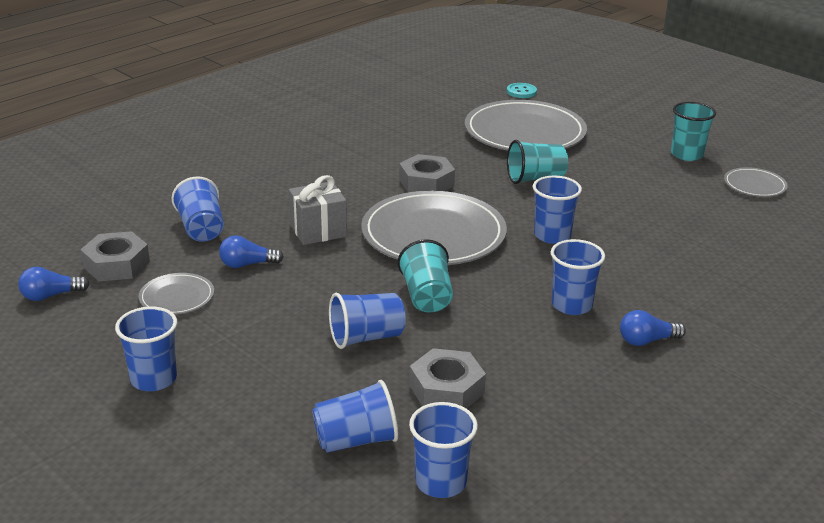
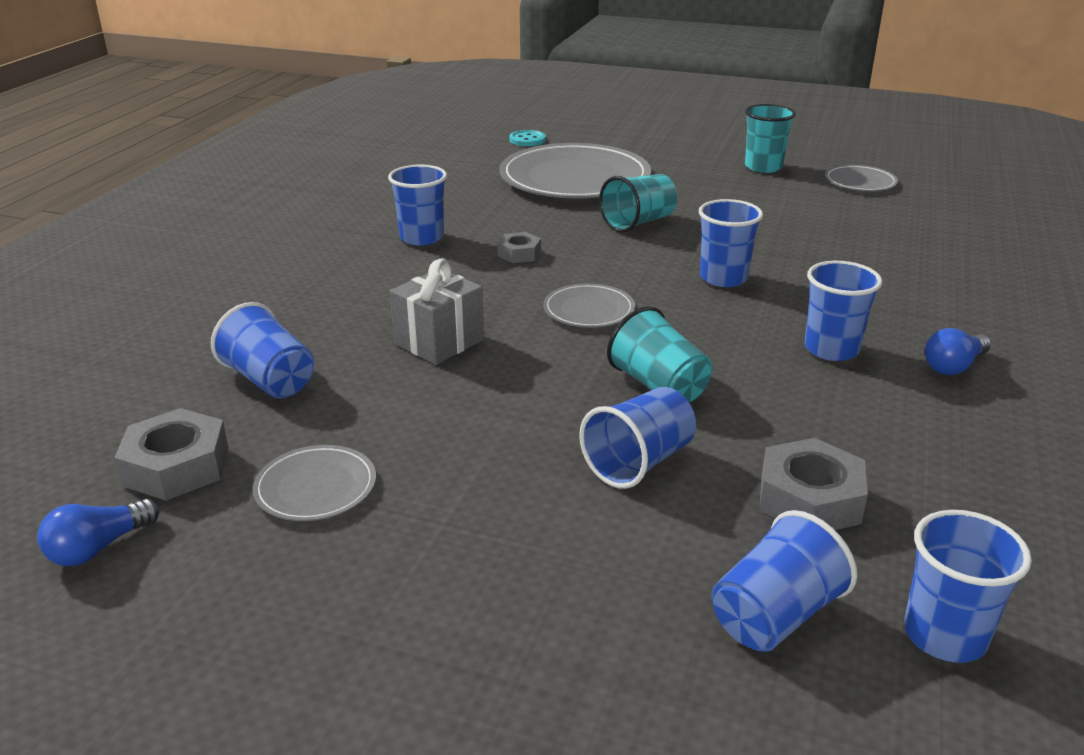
camera: 25 degrees left, 0 degrees up
(153, 379) = (388, 629): blue cup -> blue cup (422, 237)
(247, 264) = (381, 411): blue light bulb -> none
(426, 182) = (519, 254): grey nut -> grey nut, size x0.59
(433, 234) = (589, 310): grey plate -> grey plate, size x0.46

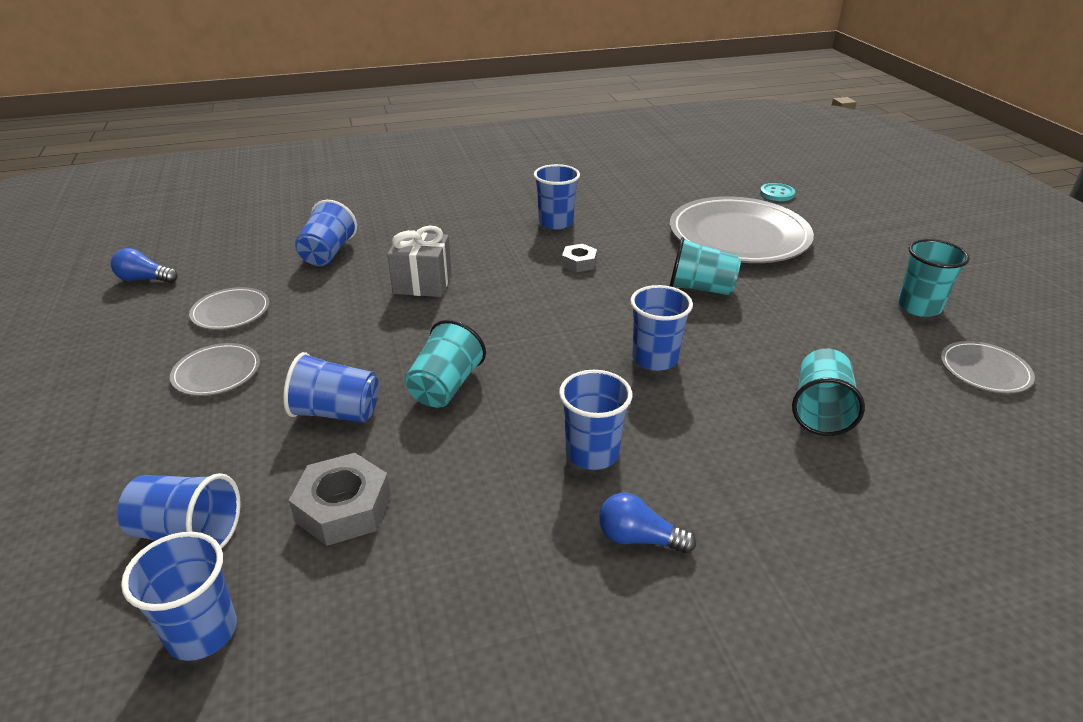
camera: 55 degrees right, 5 degrees up
(177, 466) = (224, 267): grey nut -> none
(589, 310) = (527, 319): grey plate -> grey plate (217, 372)
(856, 247) = (820, 410): none -> turquoise cup

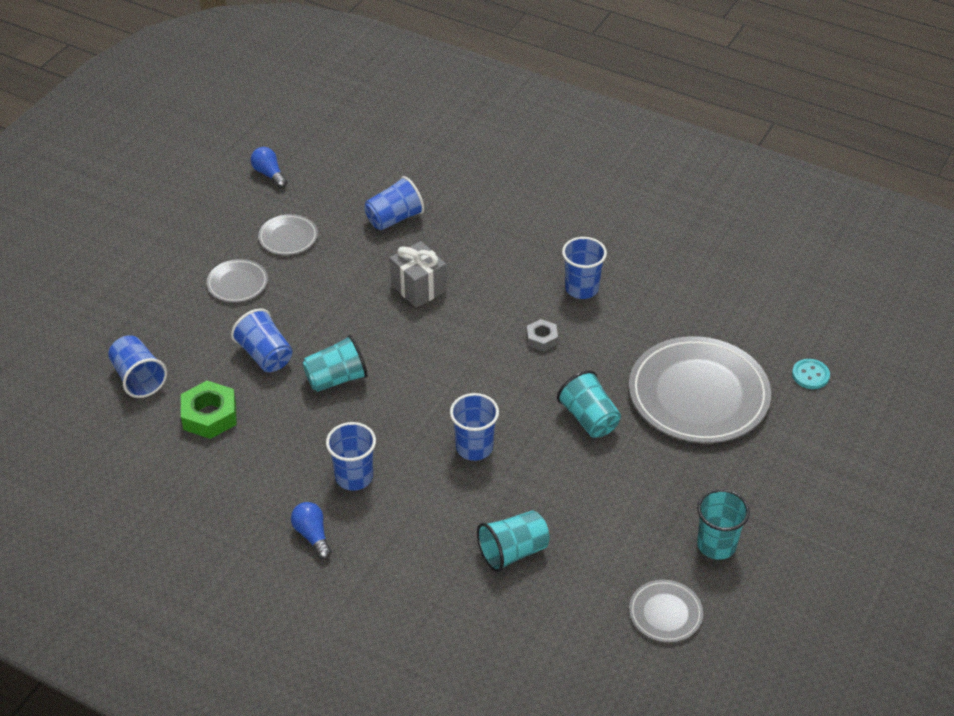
camera: 45 degrees right, 10 degrees up
(202, 632) = (102, 432): blue cup -> none
(343, 508) = (209, 415): grey nut -> green nut

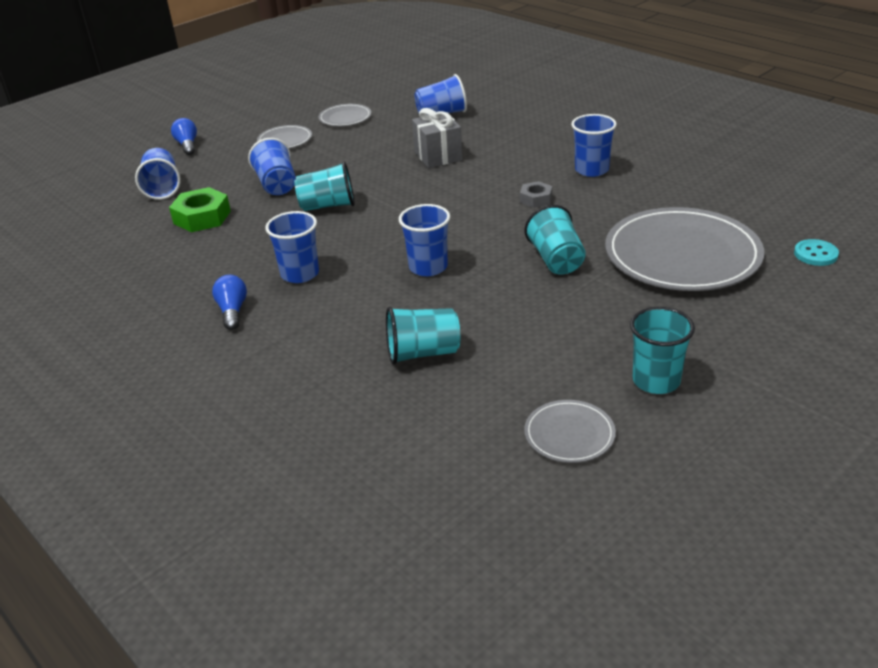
camera: 20 degrees right, 10 degrees down
(269, 174) = (354, 83): blue light bulb -> blue light bulb (187, 145)

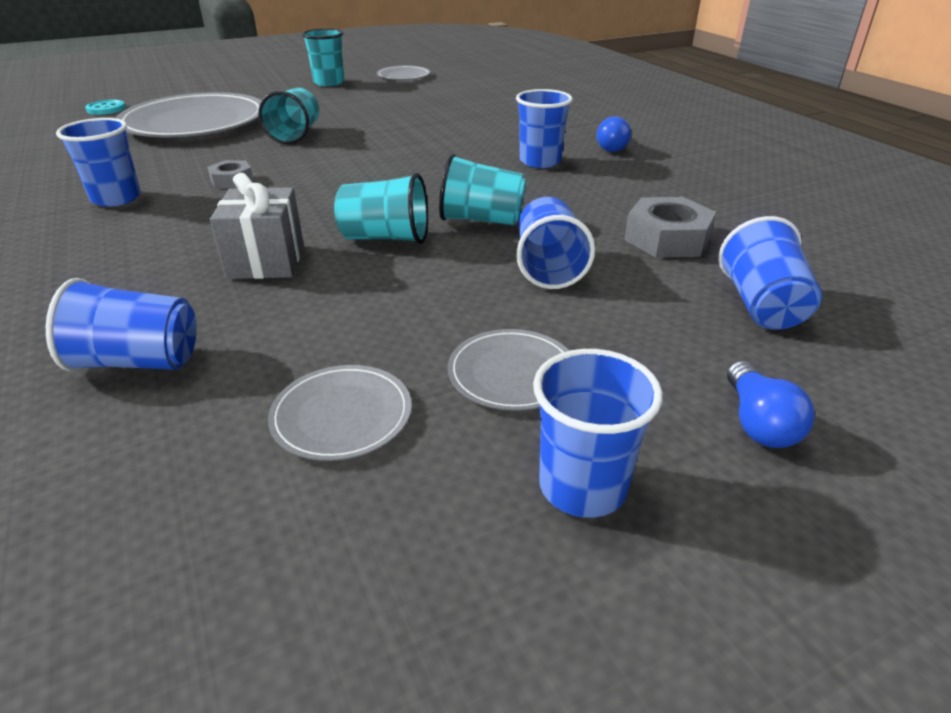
camera: 165 degrees left, 0 degrees up
(202, 217) = (667, 239): green nut -> grey nut
(423, 353) = (460, 108): turquoise cup -> turquoise cup (386, 238)
(428, 267) = (411, 147): blue cup -> blue cup (582, 486)

